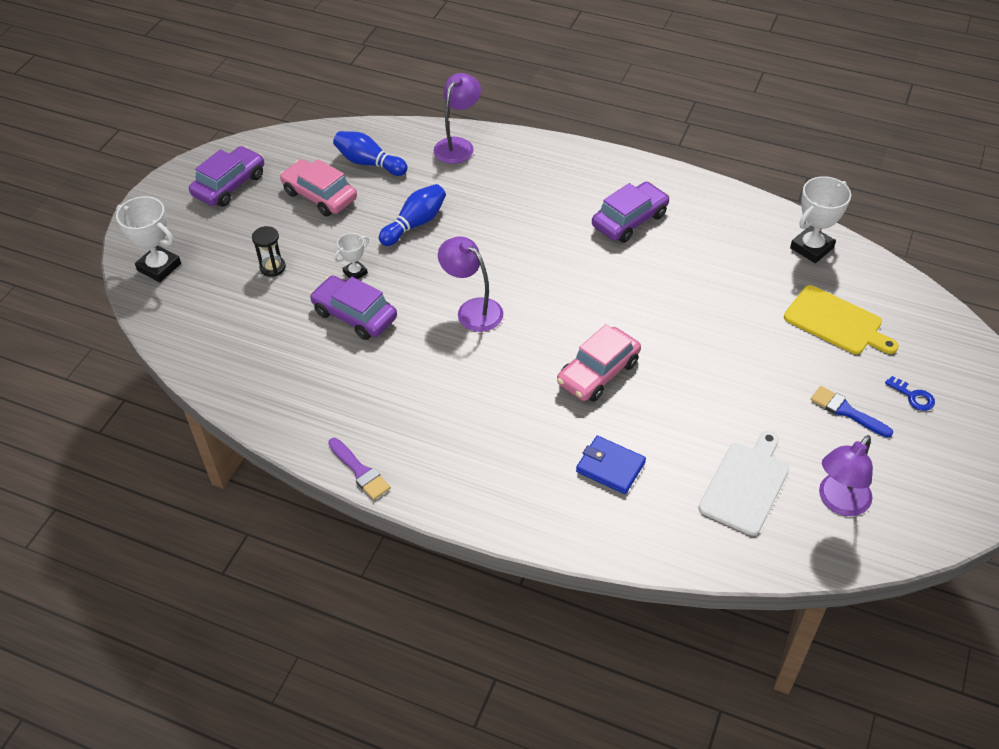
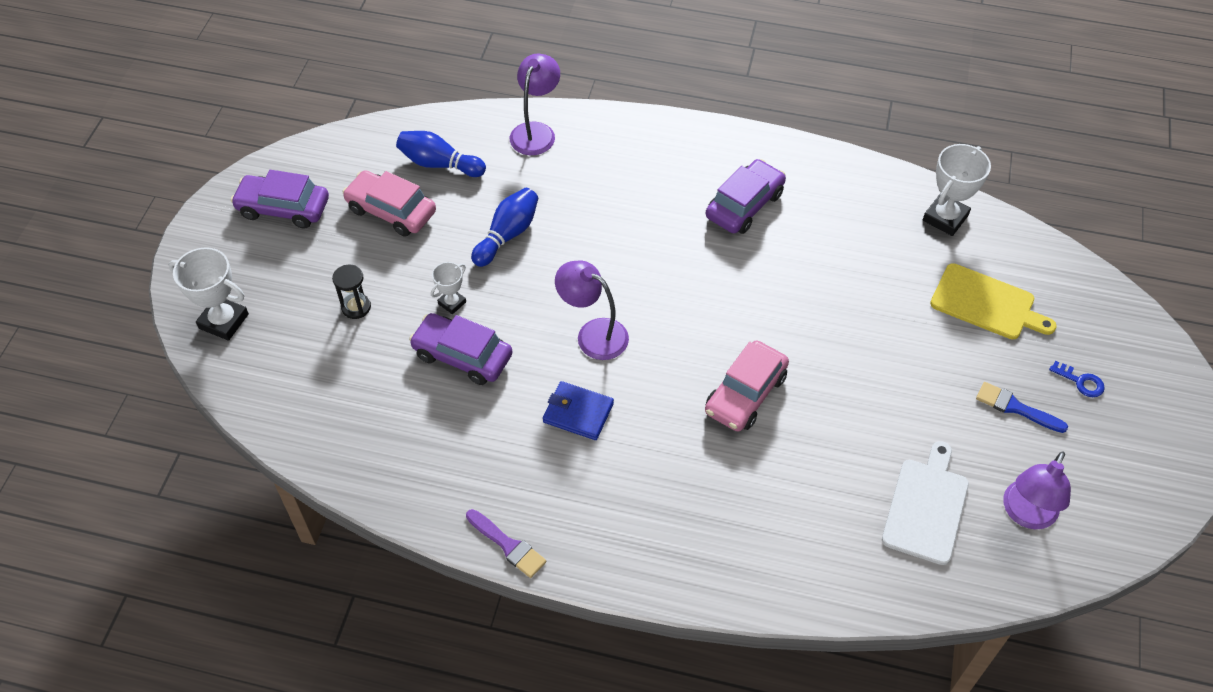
camera: 10 degrees left, 5 degrees up
(229, 185) = (283, 208): purple car -> purple car turned 105 degrees counterclockwise
(610, 467) = (780, 505): blue wallet -> blue wallet (578, 413)

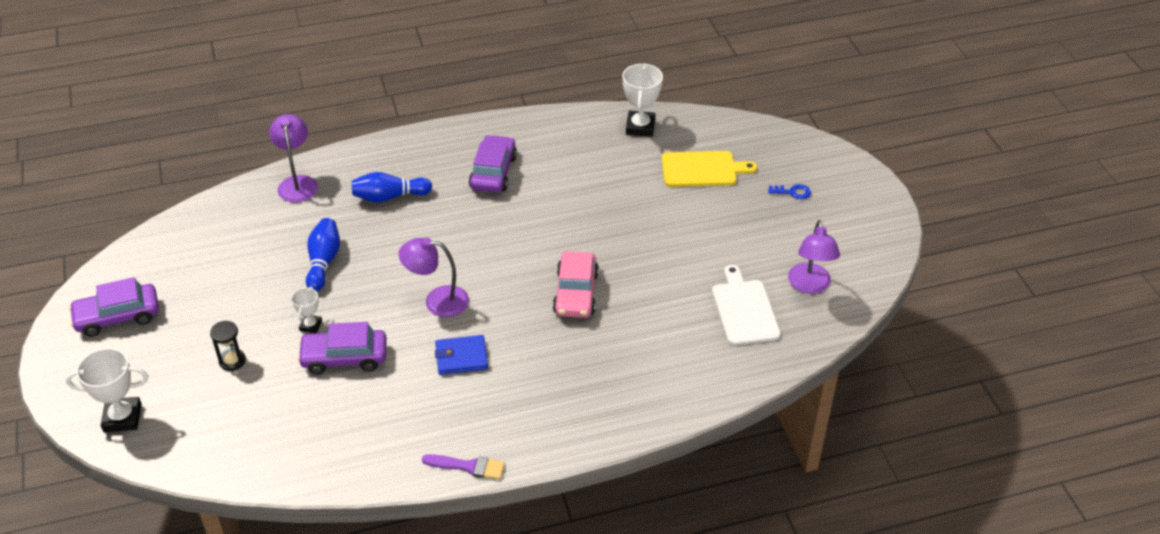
camera: 30 degrees left, 10 degrees down
(391, 211) = (214, 282): pink car -> none
(439, 164) = (232, 234): blue bowling pin -> blue bowling pin (389, 197)
(1015, 408) = (762, 225): blue brush -> none

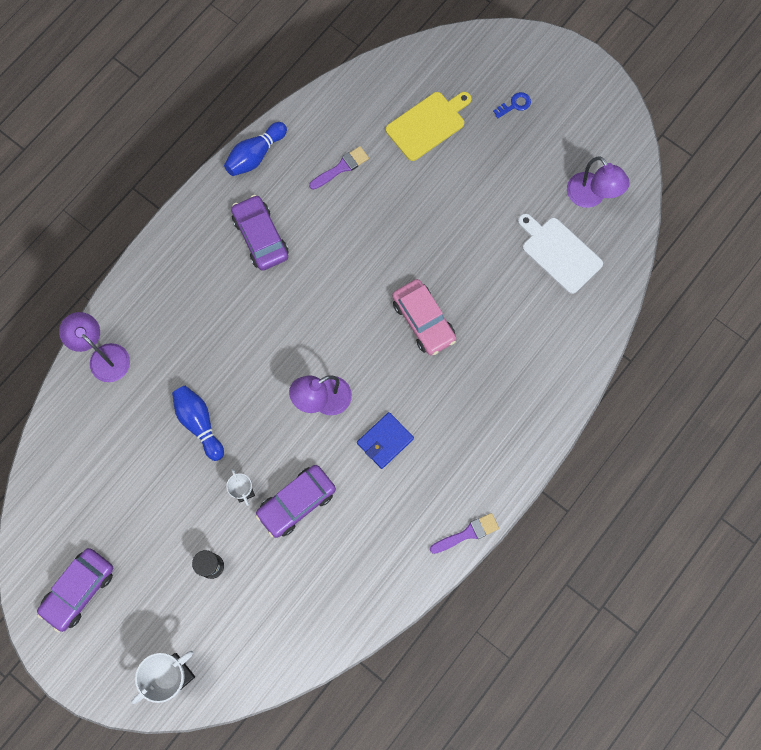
camera: 35 degrees left, 30 degrees up
(389, 197) = (195, 320): blue bowling pin -> blue bowling pin (255, 155)
(602, 162) = (341, 167): none -> purple brush
(640, 127) = (343, 107): white trophy -> none

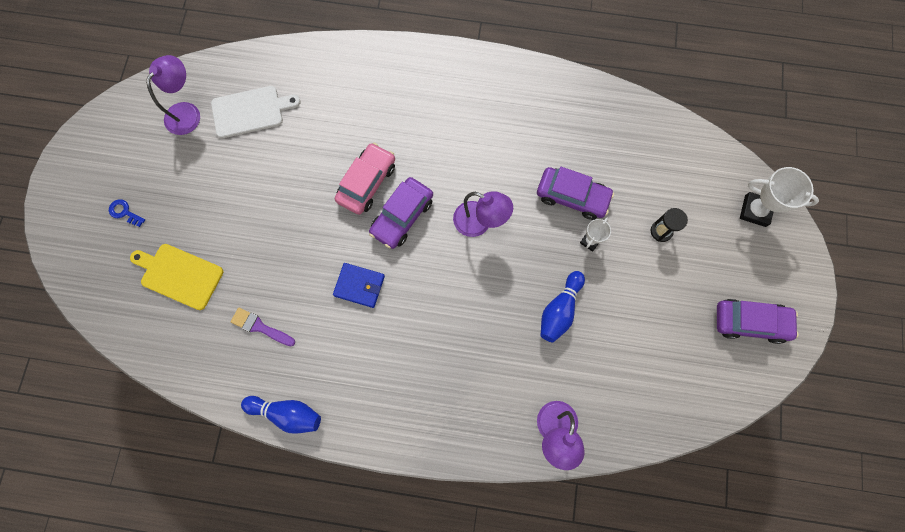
camera: 120 degrees left, 0 degrees up
(260, 237) = (365, 359): purple car -> purple car (402, 216)
(385, 441) = (483, 159): blue wallet -> blue wallet (359, 285)
(467, 533) = (515, 67): purple brush -> none
(559, 253) = (250, 111): white cutting board -> white cutting board turned 120 degrees counterclockwise

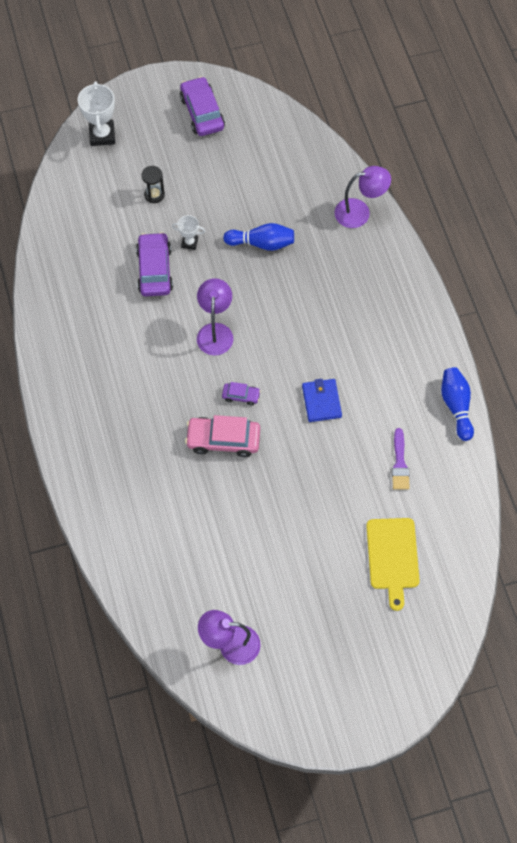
camera: 115 degrees left, 10 degrees down
(124, 212) = (361, 643): blue key -> none
(250, 111) = (201, 582): white cutting board -> none
(402, 216) = (241, 396): purple car -> purple car, size x0.52

